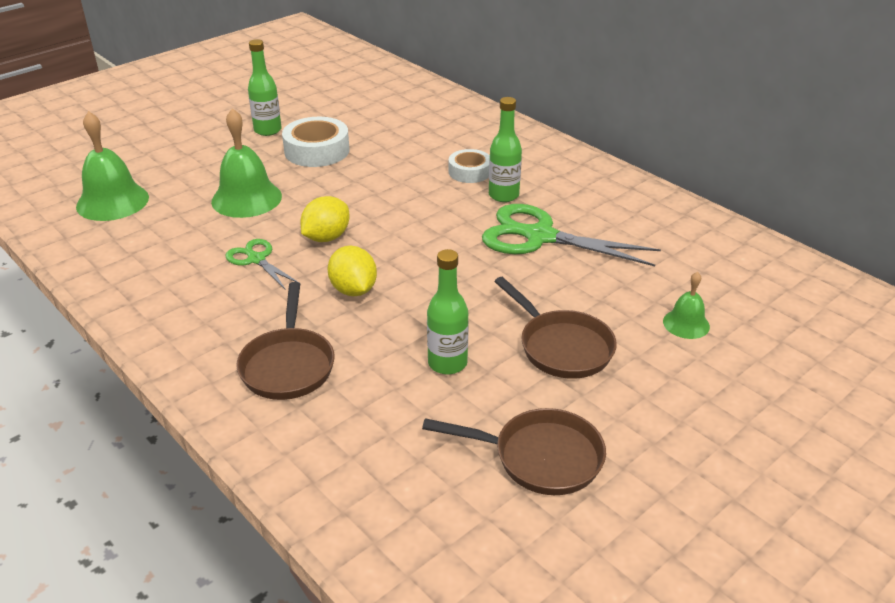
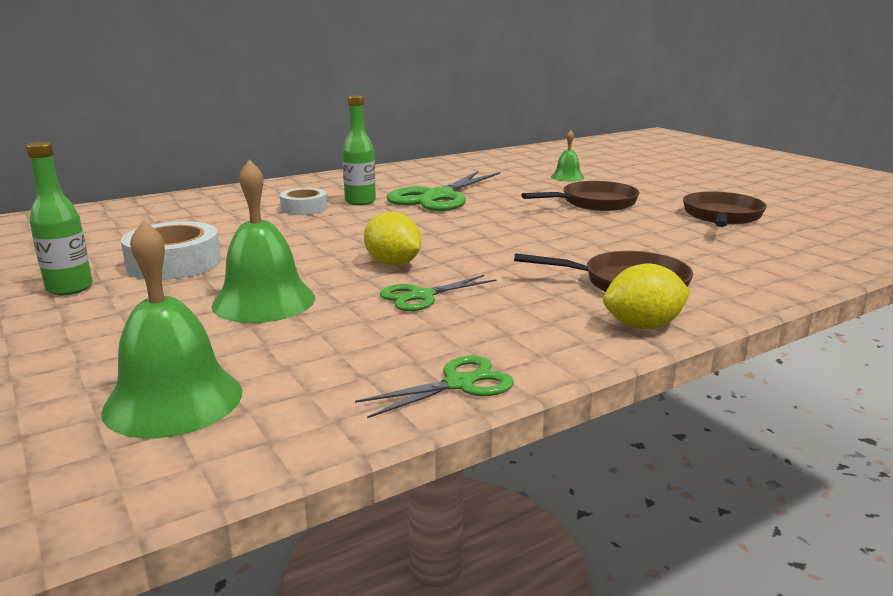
camera: 80 degrees left, 15 degrees down
(113, 289) = (459, 384): none -> green scissors
(353, 290) = (501, 256): yellow lemon -> yellow lemon (643, 326)
(447, 363) = (618, 232): green bottle -> none

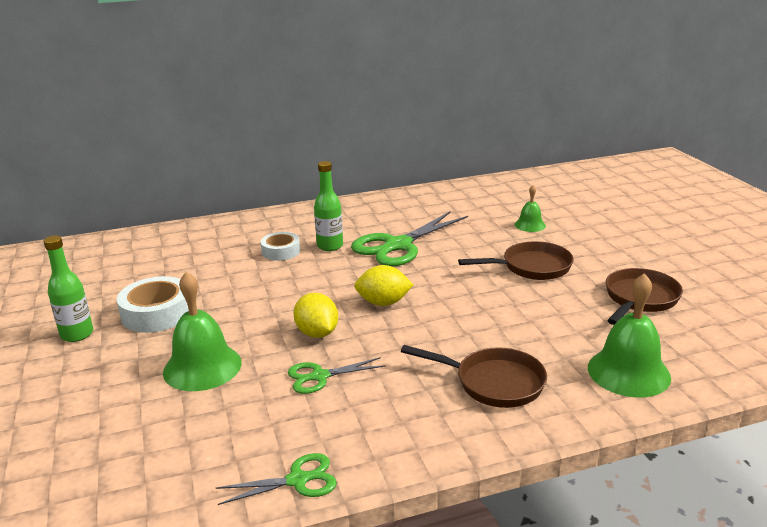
camera: 15 degrees right, 5 degrees up
(173, 400) = (103, 465): green bell -> green bell (628, 372)
(643, 326) = (474, 437): yellow lemon -> yellow lemon (383, 303)

